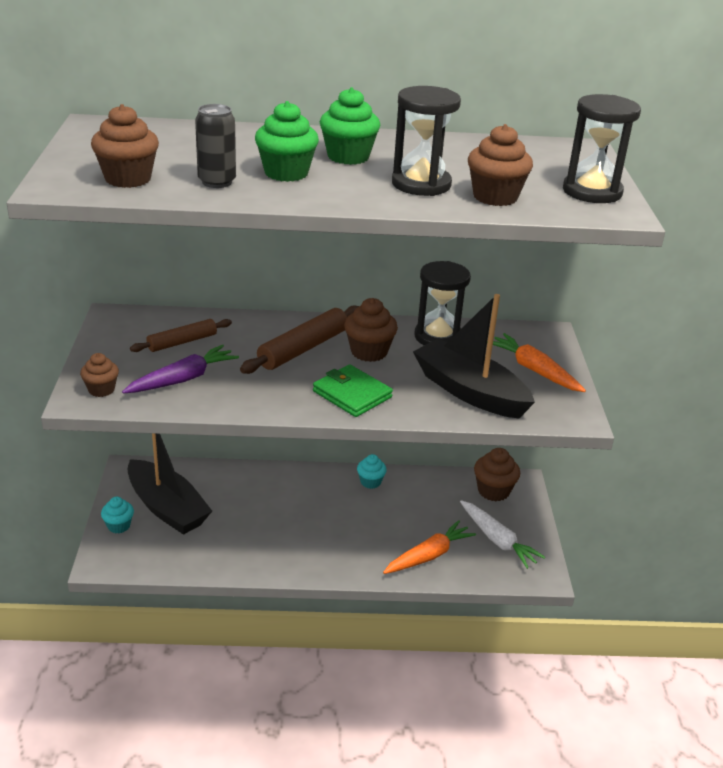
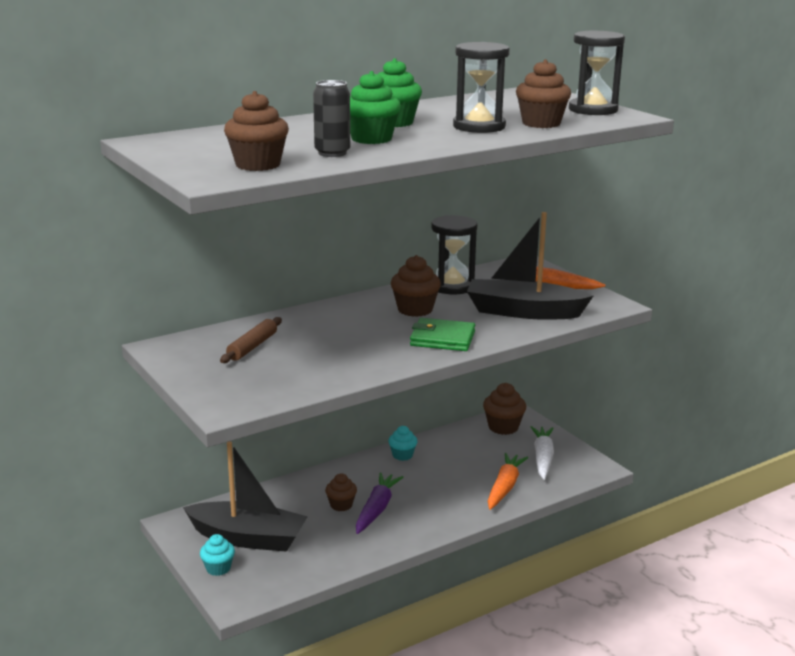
camera: 30 degrees left, 10 degrees down
(101, 389) = (232, 398): brown cupcake -> brown cupcake (341, 505)
(183, 379) = (293, 370): purple carrot -> purple carrot (376, 509)
(303, 349) = (361, 322): brown rolling pin -> none
(498, 540) = (542, 458): white carrot -> white carrot turned 105 degrees counterclockwise

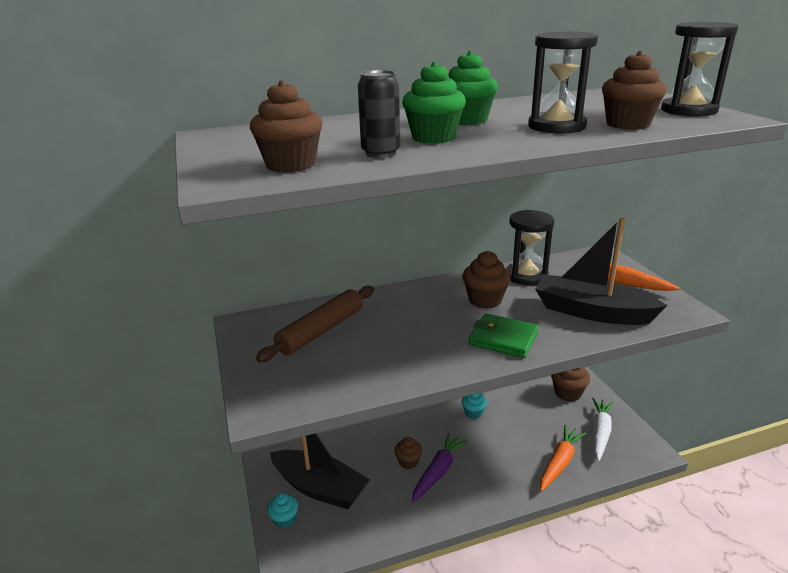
camera: 15 degrees right, 5 degrees up
(252, 347) = (321, 331): brown rolling pin -> brown rolling pin, size x1.54

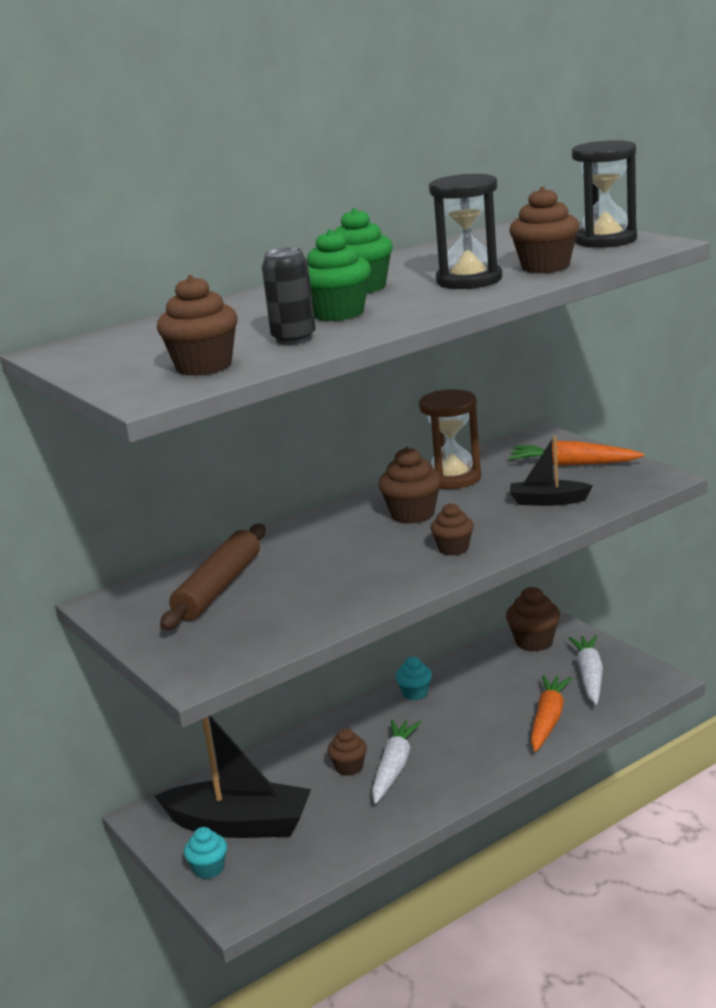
camera: 15 degrees left, 5 degrees down
(438, 471) = (394, 767): purple carrot -> white carrot
(503, 339) = (453, 549): green wallet -> brown cupcake
(526, 276) = (453, 478): black hourglass -> brown hourglass
(591, 312) = (548, 501): black boat -> black boat, size x0.53

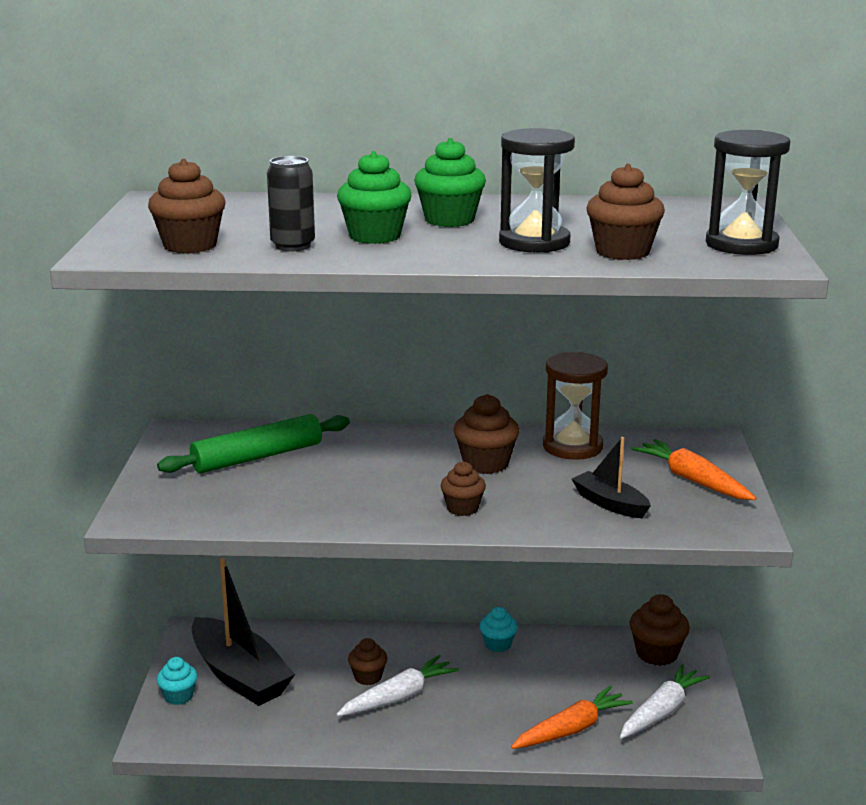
camera: 35 degrees right, 0 degrees up
(218, 588) = (257, 457): brown rolling pin -> green rolling pin

